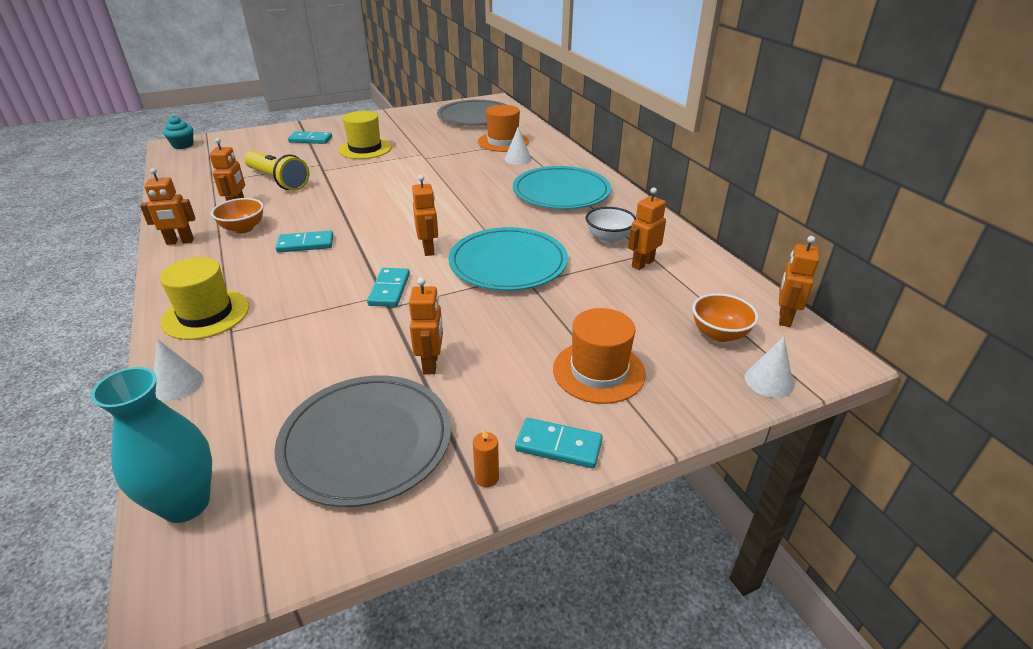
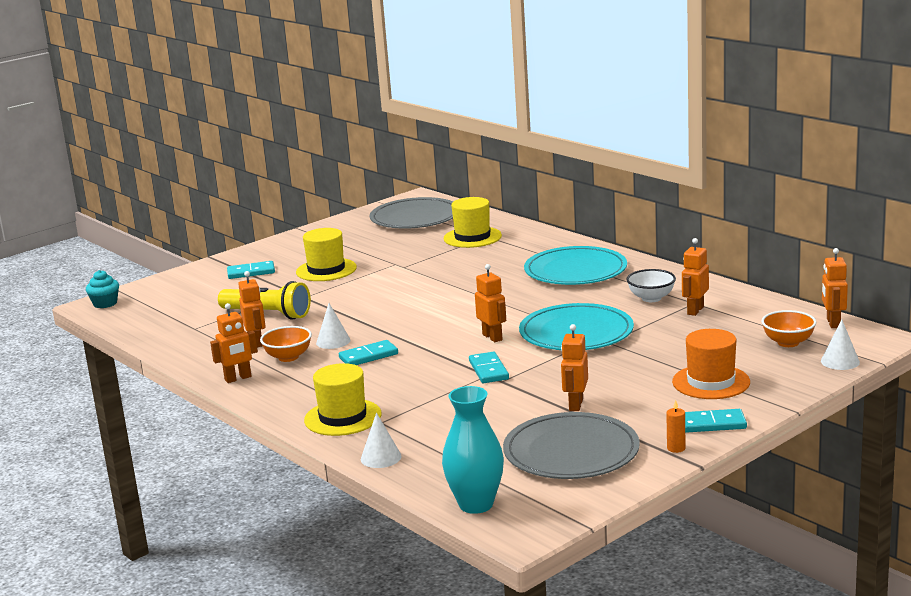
camera: 15 degrees left, 15 degrees down
(431, 364) = (575, 405): orange robot -> orange robot turned 150 degrees counterclockwise
(503, 142) = (472, 237): orange hat -> yellow hat
(518, 159) = (504, 250): white cone -> white cone (333, 341)

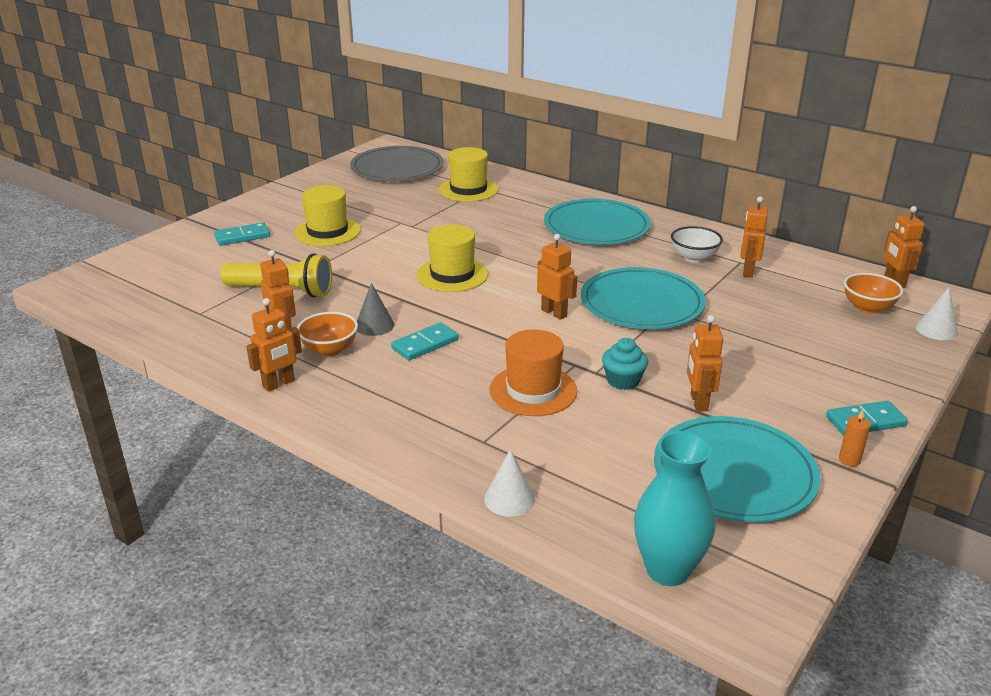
camera: 15 degrees left, 10 degrees up
(105, 303) = (78, 282): turquoise cupcake -> turquoise cupcake (623, 381)
(333, 341) = (374, 325): white cone -> grey cone
(343, 417) = (433, 437): yellow hat -> yellow hat (452, 275)
(488, 370) = (573, 358): turquoise domino -> none
(571, 452) = (734, 473): grey plate -> turquoise plate
(711, 382) = (824, 363): orange hat -> orange hat (533, 390)

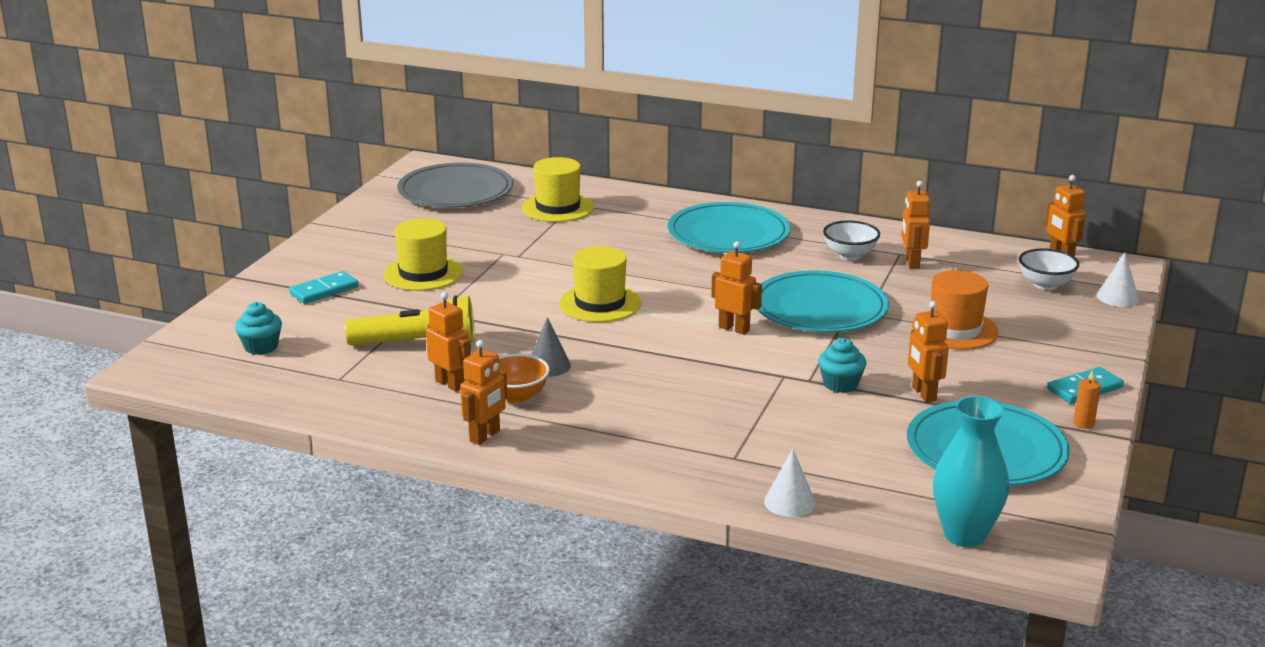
camera: 15 degrees left, 5 degrees down
(161, 277) = (261, 347): none -> turquoise cupcake
(425, 344) = (616, 377): turquoise domino -> none
(533, 390) = (756, 405): orange hat -> orange hat (955, 329)
(868, 308) = (1045, 284): orange bowl -> white bowl

